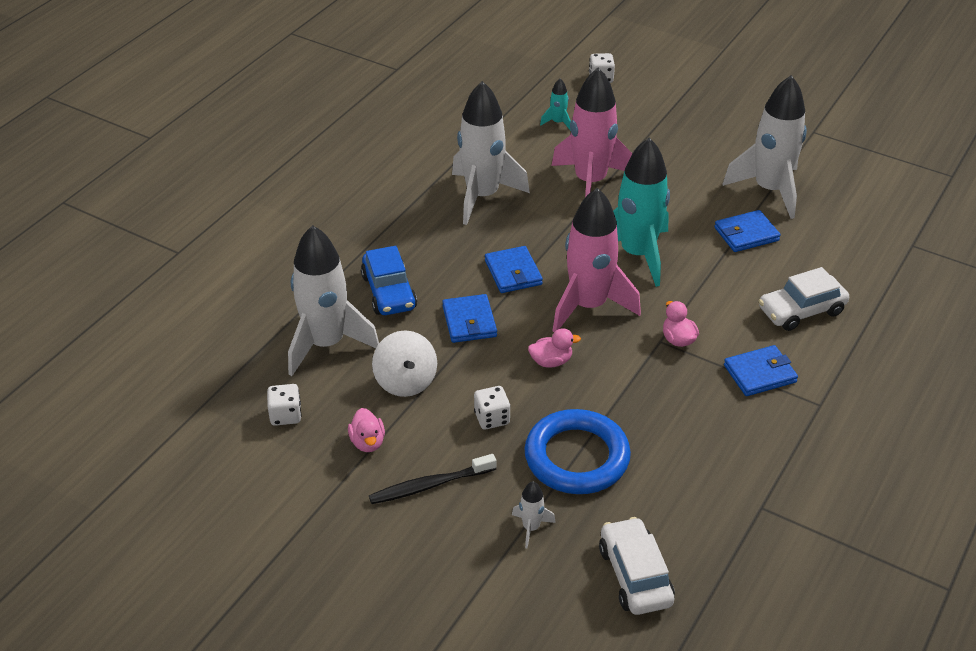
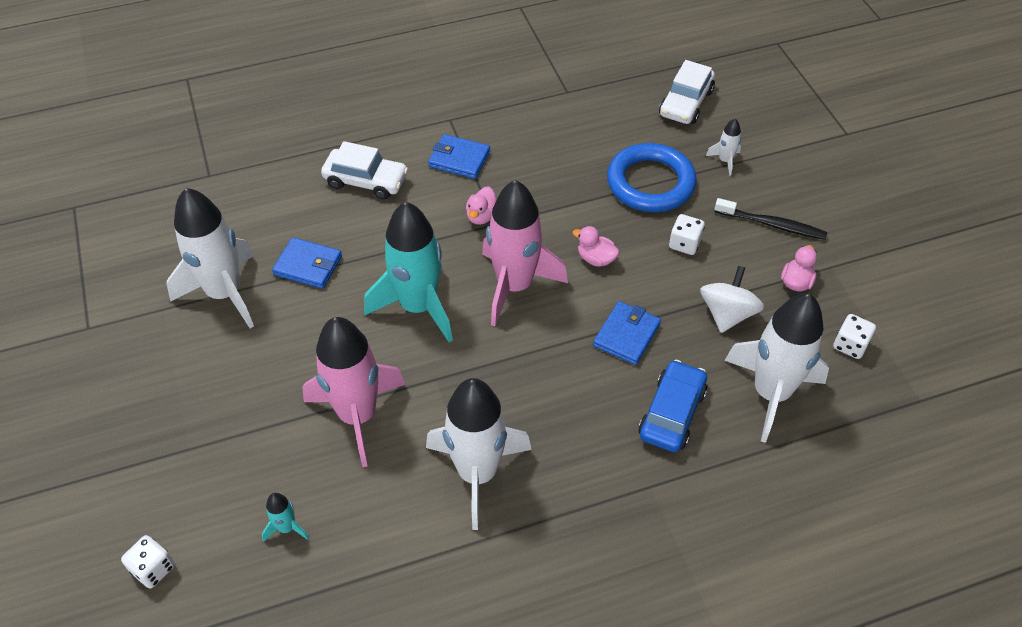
camera: 140 degrees left, 10 degrees up
(513, 272) = (541, 359): blue wallet -> none

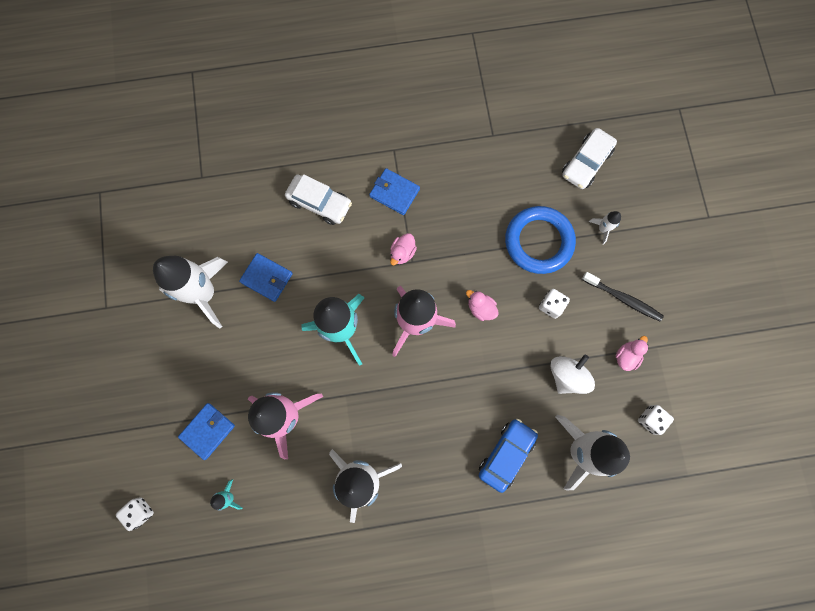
camera: 10 degrees right, 25 degrees up
(626, 335) = (489, 382): blue wallet -> blue wallet (208, 431)

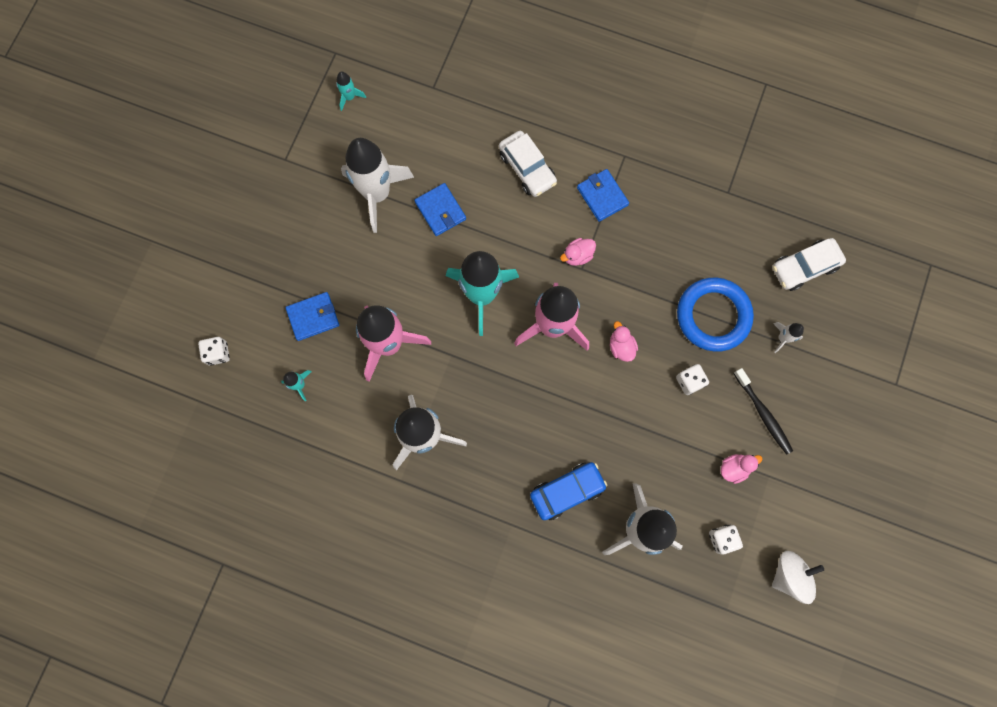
camera: 30 degrees right, 0 degrees up
(133, 223) = (349, 97): none -> turquoise rocket
(567, 376) = (666, 454): white spinning top -> white spinning top (789, 575)

